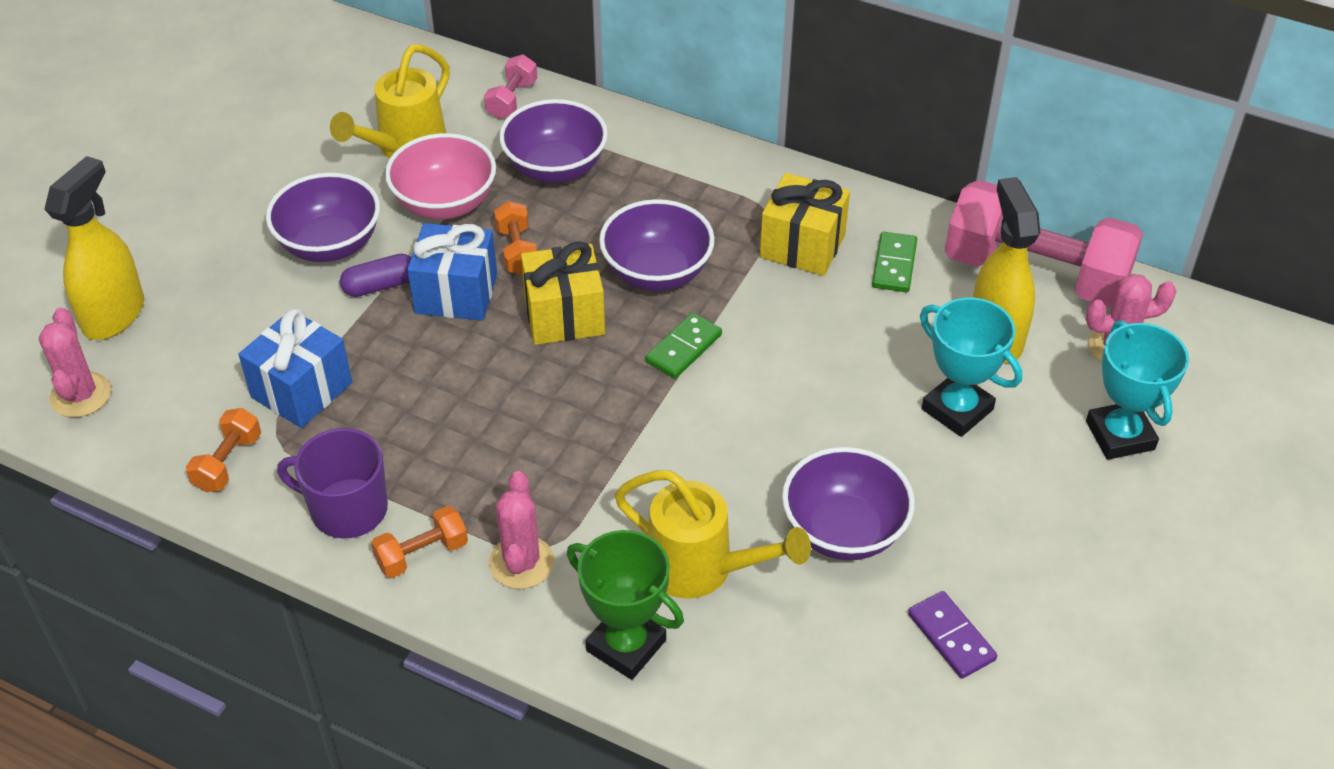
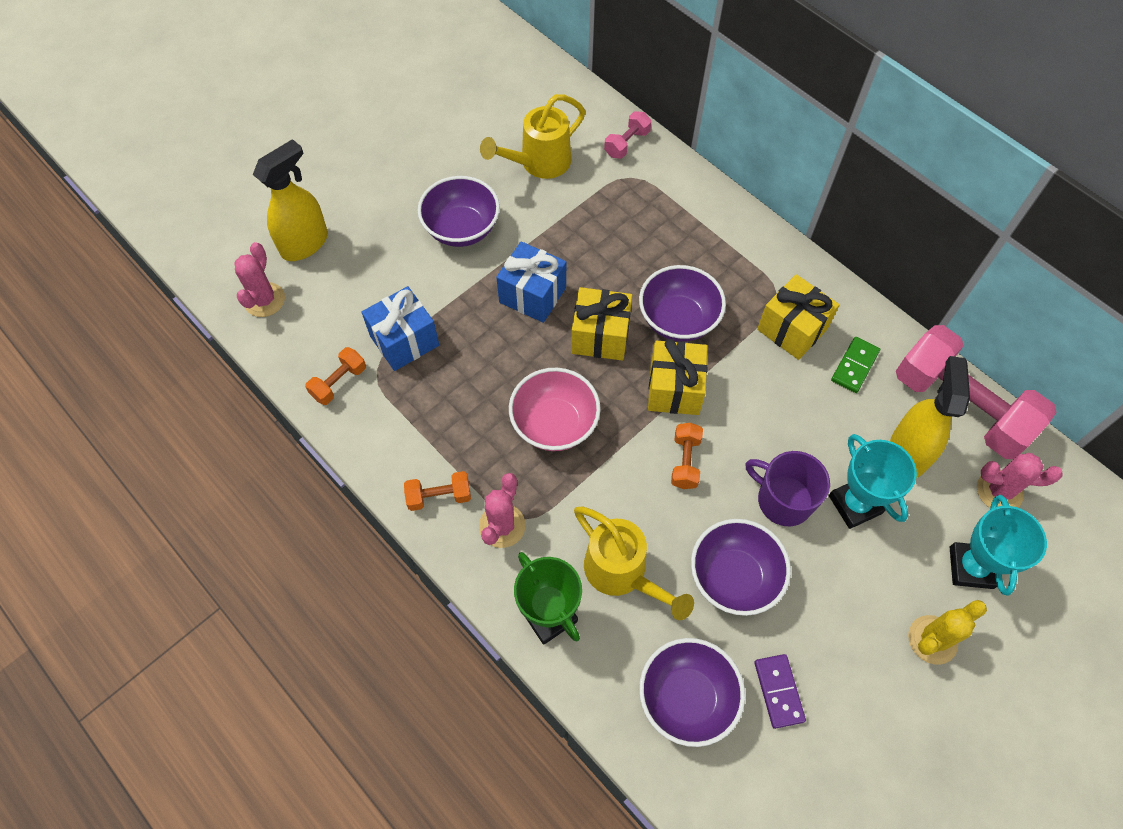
camera: 20 degrees right, 15 degrees up
(347, 509) = (402, 444): purple mug -> purple mug (783, 500)
(380, 286) = (484, 273): purple capsule -> none
(445, 203) = (550, 218): pink bowl -> pink bowl (554, 424)
(517, 251) = (586, 272): orange dumbbell -> orange dumbbell (685, 461)
(555, 168) = (637, 210): purple bowl -> purple bowl (686, 698)
(683, 348) = (674, 389): green domino -> yellow gift
(1108, 524) = (932, 640): none -> yellow cactus

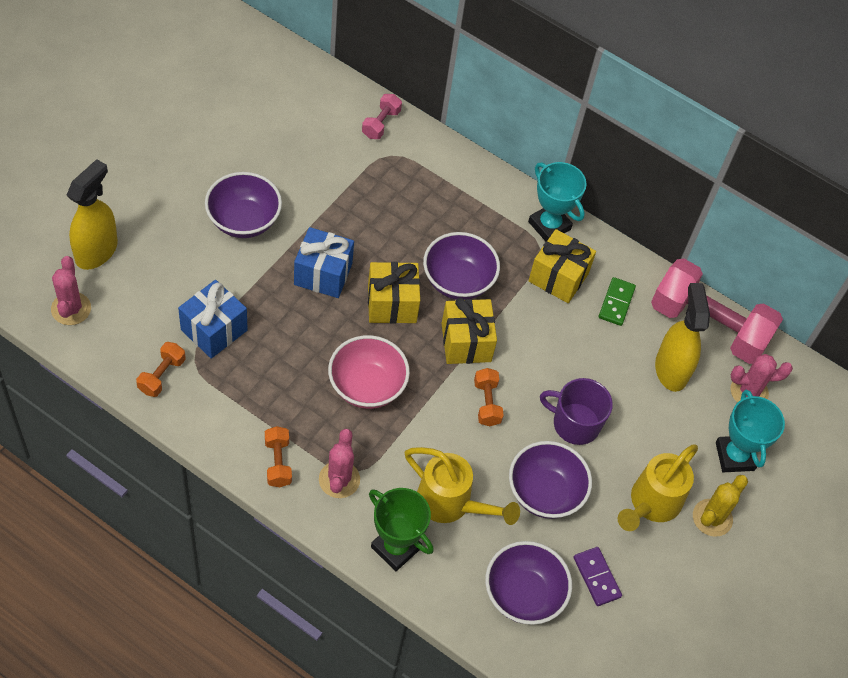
camera: 20 degrees left, 5 degrees down
(439, 496) = (278, 462): orange dumbbell -> orange dumbbell turned 75 degrees counterclockwise
(539, 163) = (303, 150): yellow watering can -> yellow watering can (651, 504)
(855, 504) = (634, 419): turquoise trophy -> turquoise trophy (549, 225)

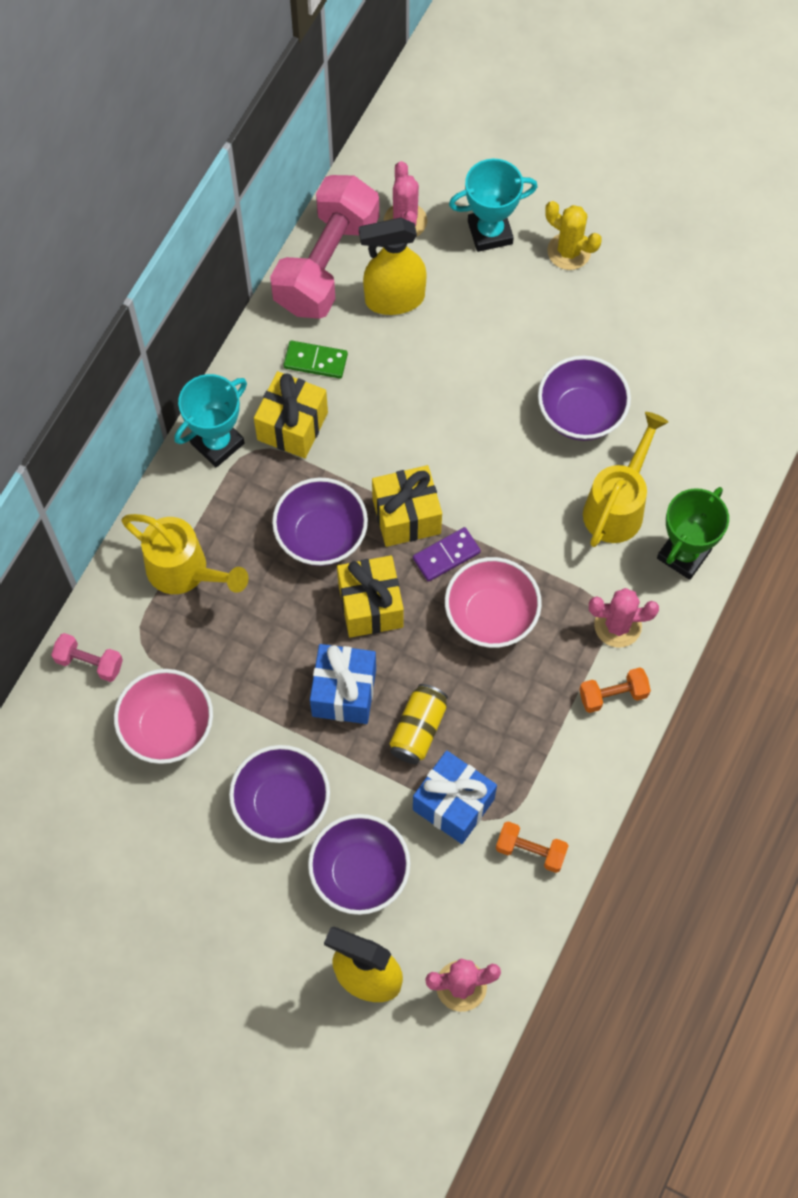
camera: 90 degrees left, 10 degrees up
(281, 318) = (418, 729): none -> yellow can
(320, 162) = (168, 727): none -> pink bowl
(486, 403) = (483, 485): orange dumbbell -> none
(523, 594) = (703, 423): purple bowl -> purple bowl (360, 873)
(575, 424) = (487, 391): purple mug -> none
(597, 577) = (665, 355): purple domino -> purple domino (446, 555)
(651, 504) = (567, 309): yellow watering can -> yellow watering can (184, 571)

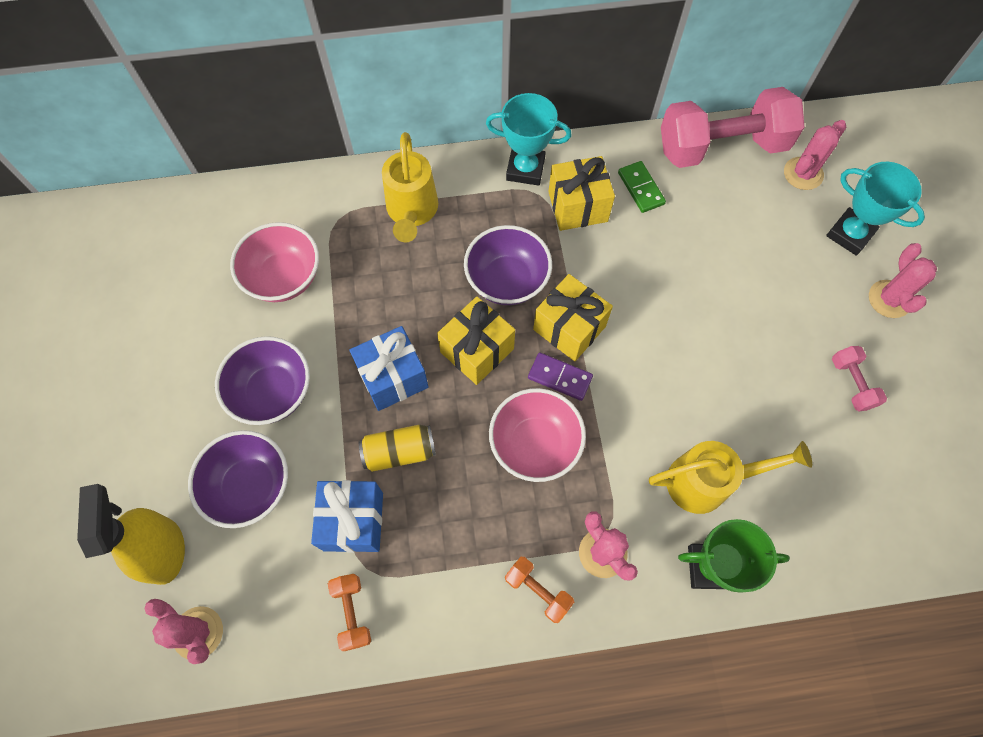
camera: 55 degrees right, 0 degrees up
(89, 662) = (301, 198): pink dumbbell -> pink dumbbell (852, 383)
(394, 299) = (735, 206): yellow spray bottle -> none
(569, 251) = (889, 299): yellow cactus -> pink cactus
(580, 414) = (762, 399): purple bowl -> none

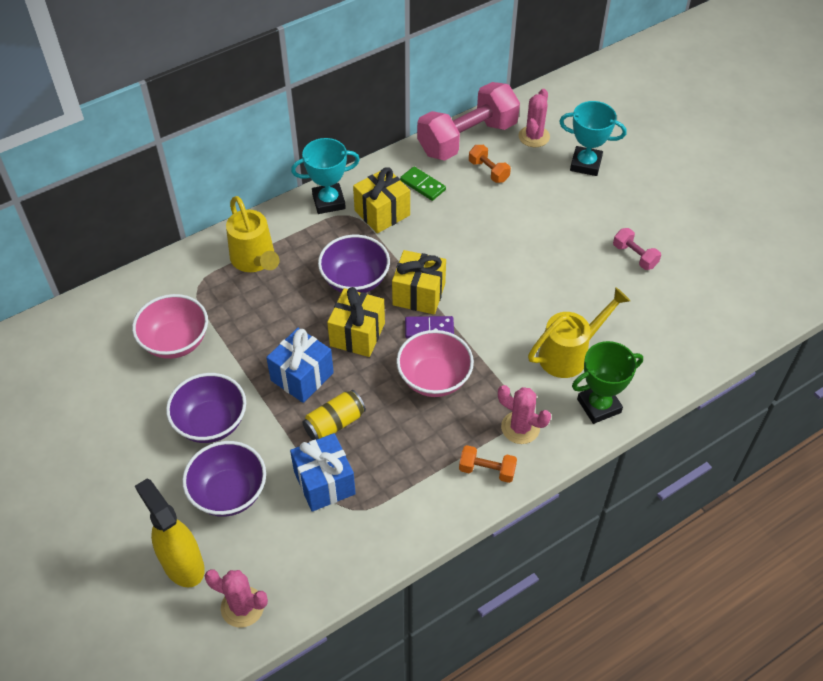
camera: 25 degrees left, 15 degrees down
(352, 613) = (357, 542): orange dumbbell -> orange dumbbell (488, 171)
(889, 299) = (633, 195): pink cactus -> none

